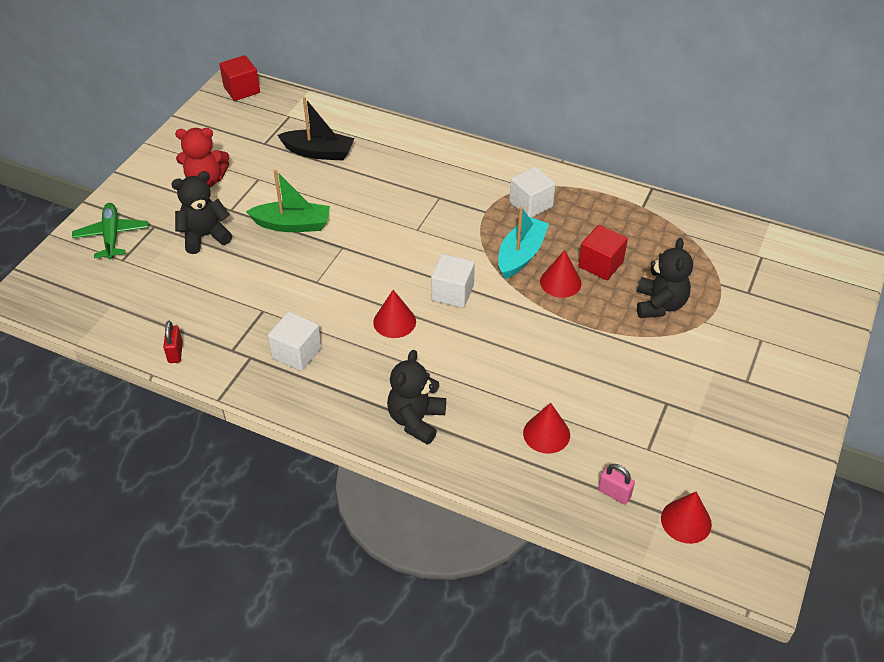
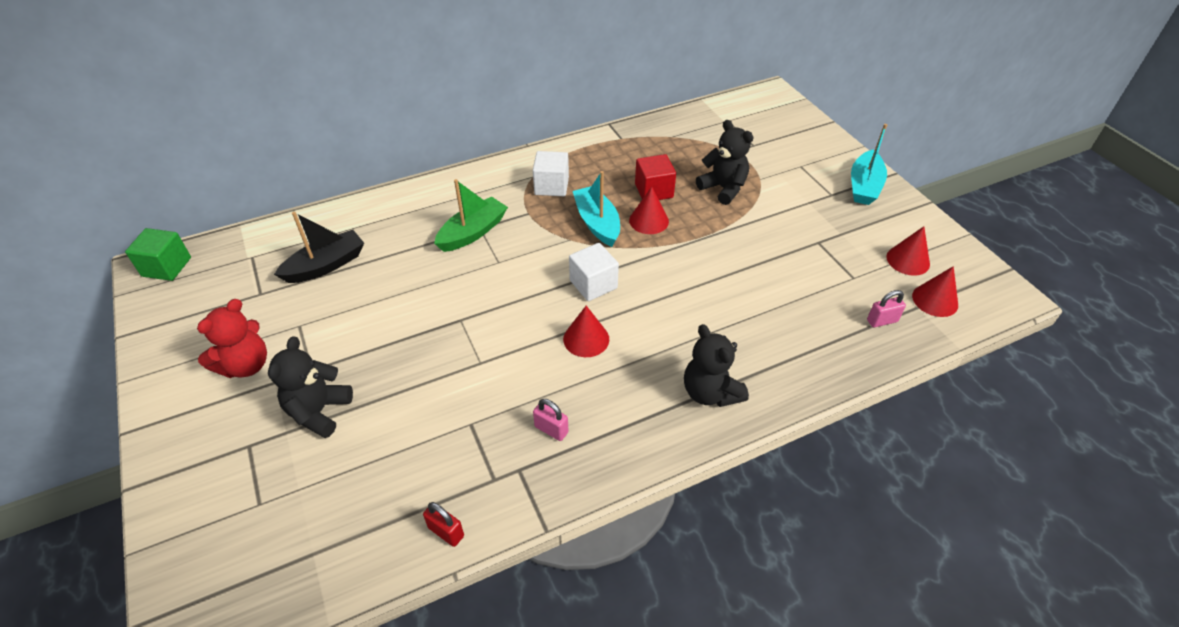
camera: 50 degrees left, 0 degrees up
(112, 236) = (212, 493): green plane -> none
(242, 90) = (167, 267): red cube -> green cube
(292, 225) = (390, 336): green boat -> green boat (473, 232)
(297, 353) = (551, 429): white cube -> pink padlock
(546, 434) = (794, 322): red cone -> red cone (908, 260)
(790, 399) = (864, 186): none -> turquoise boat

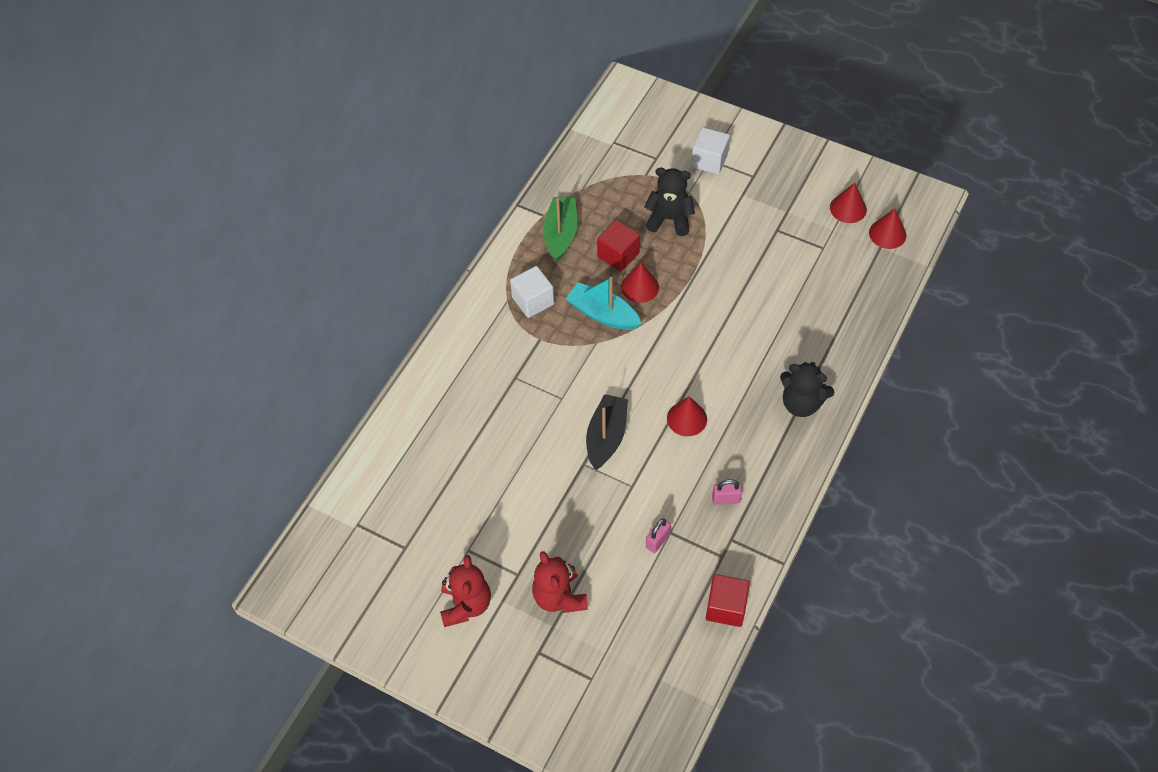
camera: 35 degrees left, 10 degrees up
(167, 267) = (296, 580): green cube -> none
(319, 411) = (559, 597): black teddy bear -> red teddy bear
(326, 265) = (429, 490): black boat -> black boat (606, 437)
(446, 532) = (726, 607): red padlock -> red cube
(473, 232) = (514, 385): green boat -> green boat (561, 234)
(593, 284) = (651, 371): white cube -> white cube (709, 160)
(864, 186) = (771, 153): turquoise boat -> none
(882, 321) = (866, 274): pink padlock -> pink padlock (657, 541)

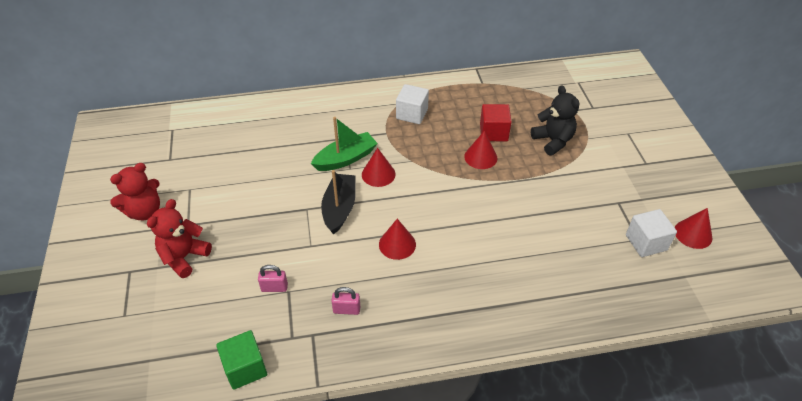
camera: 50 degrees right, 10 degrees down
(561, 234) = (477, 98): green boat -> green boat (345, 159)
(603, 314) = (438, 151): turquoise boat -> none
(606, 437) = (339, 208): black boat -> black boat turned 60 degrees counterclockwise
(709, 160) = (627, 133): white cube -> white cube (646, 242)
(726, 499) = (346, 310): pink padlock -> pink padlock turned 45 degrees counterclockwise
(726, 607) = (245, 368): red cube -> green cube
(801, 403) = (481, 309): black teddy bear -> none
(887, 234) = (704, 273): red cone -> red cone (378, 174)

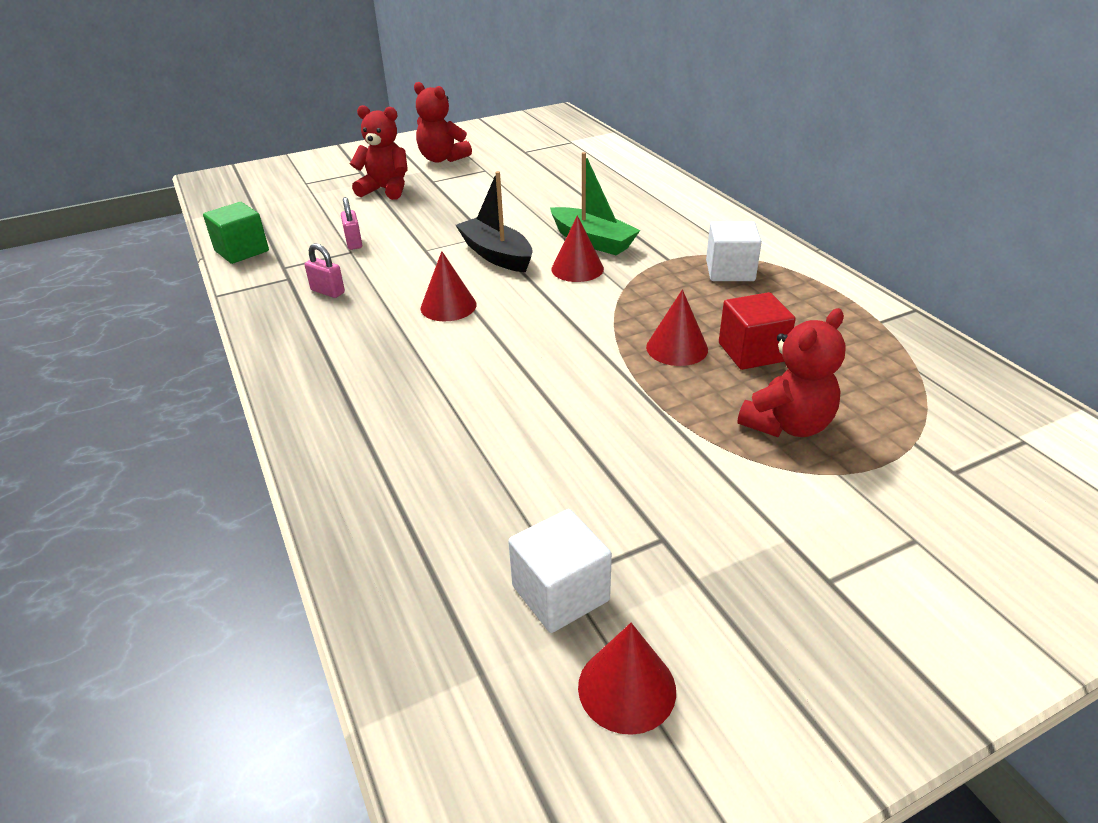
camera: 75 degrees right, 10 degrees down
(339, 208) = (496, 255): black boat -> black boat turned 120 degrees counterclockwise
(346, 310) = (328, 291): pink padlock -> pink padlock turned 45 degrees counterclockwise
(553, 141) = (787, 425): black teddy bear -> red teddy bear

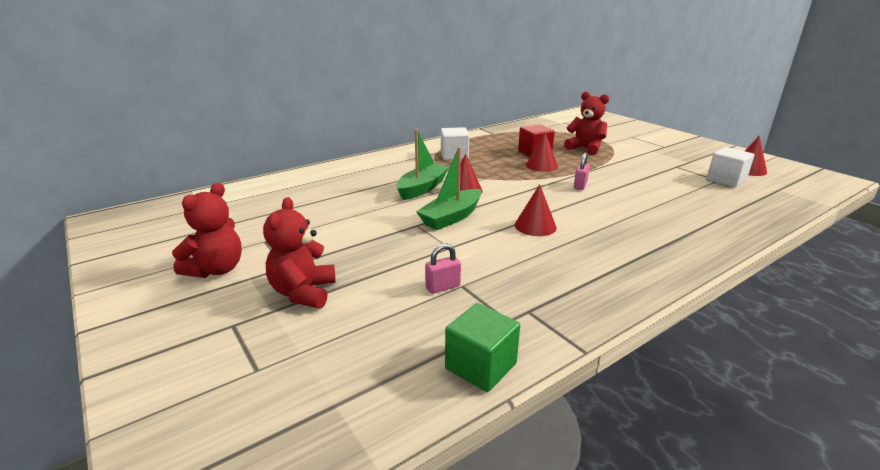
camera: 100 degrees left, 10 degrees down
(328, 291) = (542, 281): pink padlock -> pink padlock (580, 185)
(496, 255) = (451, 217): black boat -> green boat

